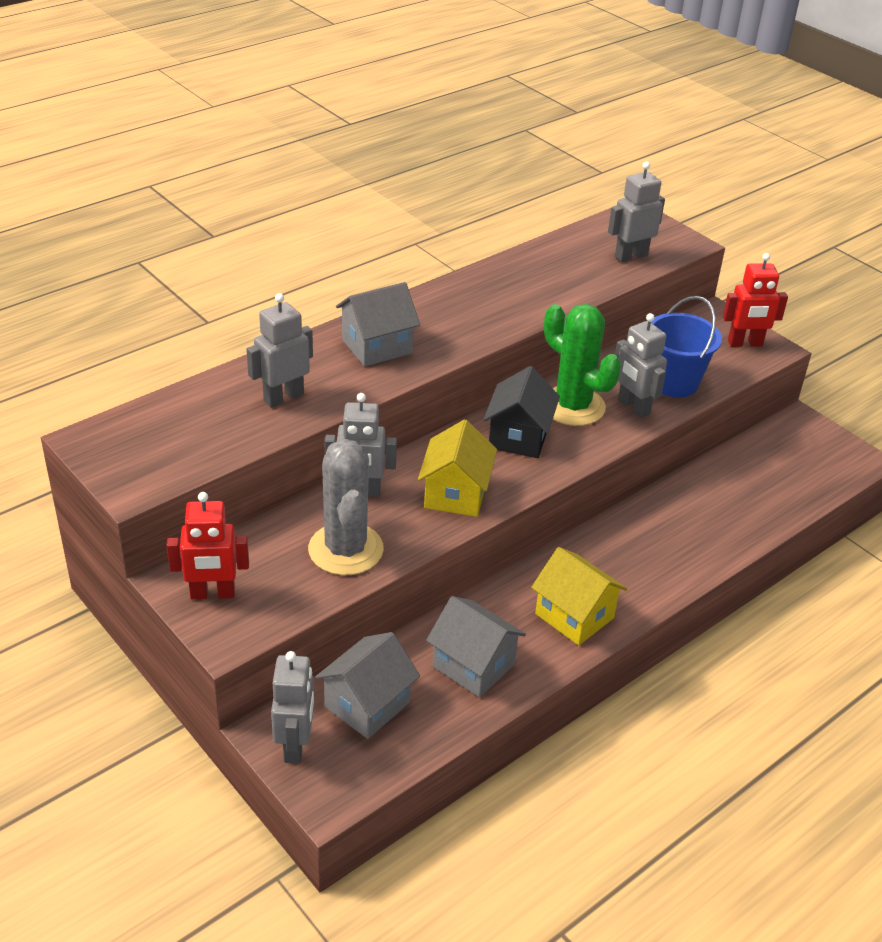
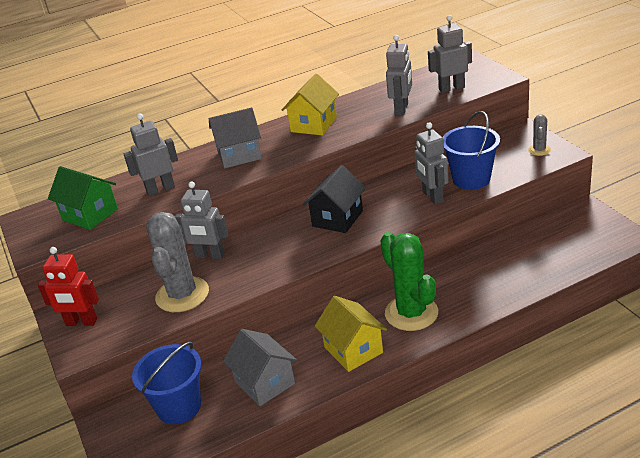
camera: 20 degrees right, 5 degrees down
(193, 435) = (90, 214): none -> green house
(295, 745) = (118, 432): grey robot -> grey robot (402, 109)
(367, 704) = (179, 407): grey house -> blue bucket
(455, 494) = (275, 257): yellow house -> yellow house (314, 124)
(572, 406) = (386, 197): green cactus -> green cactus (411, 313)
(745, 343) = (539, 150): red robot -> grey cactus

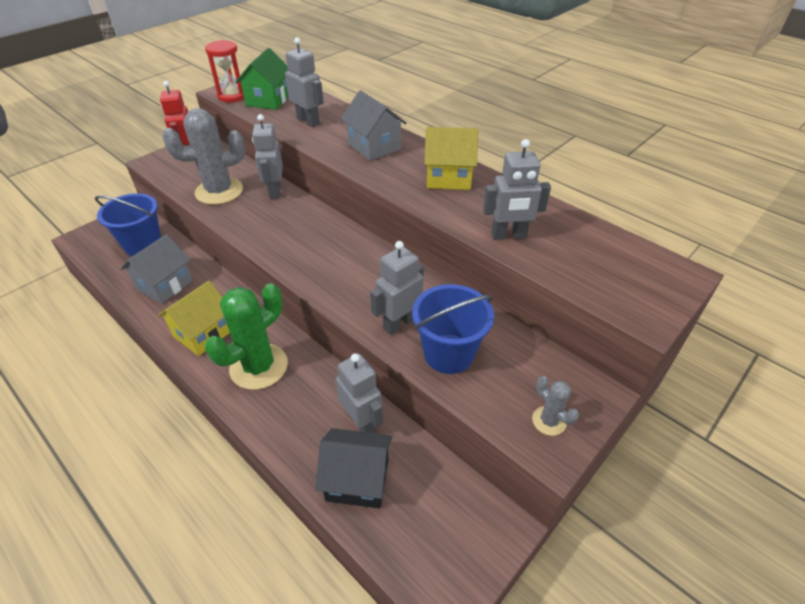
camera: 65 degrees right, 10 degrees up
(55, 240) = (232, 96): none -> red hourglass
(337, 218) = (343, 255): black house -> black house (357, 480)
(451, 88) = (586, 271): grey robot -> grey robot (362, 422)
(539, 150) = (549, 421): grey cactus -> grey cactus turned 60 degrees clockwise

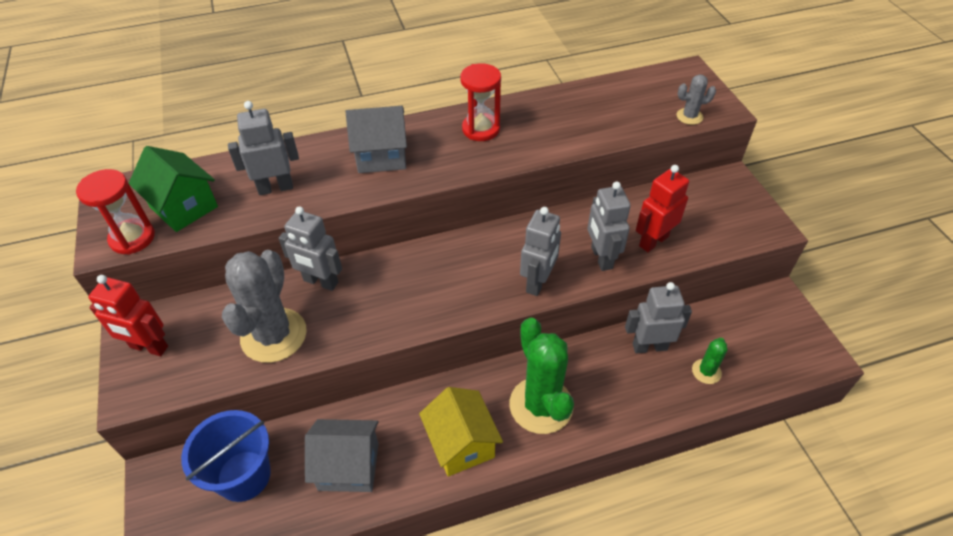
camera: 60 degrees left, 5 degrees up
(164, 285) = (349, 466): grey house -> grey house turned 60 degrees counterclockwise
(357, 480) = (706, 371): black house -> green cactus
(448, 178) = (481, 129): yellow house -> red hourglass
(448, 354) = (653, 241): blue bucket -> red robot
(508, 235) = (591, 131): grey robot -> grey robot (538, 282)
(549, 421) = (744, 216): grey cactus -> grey cactus (689, 116)

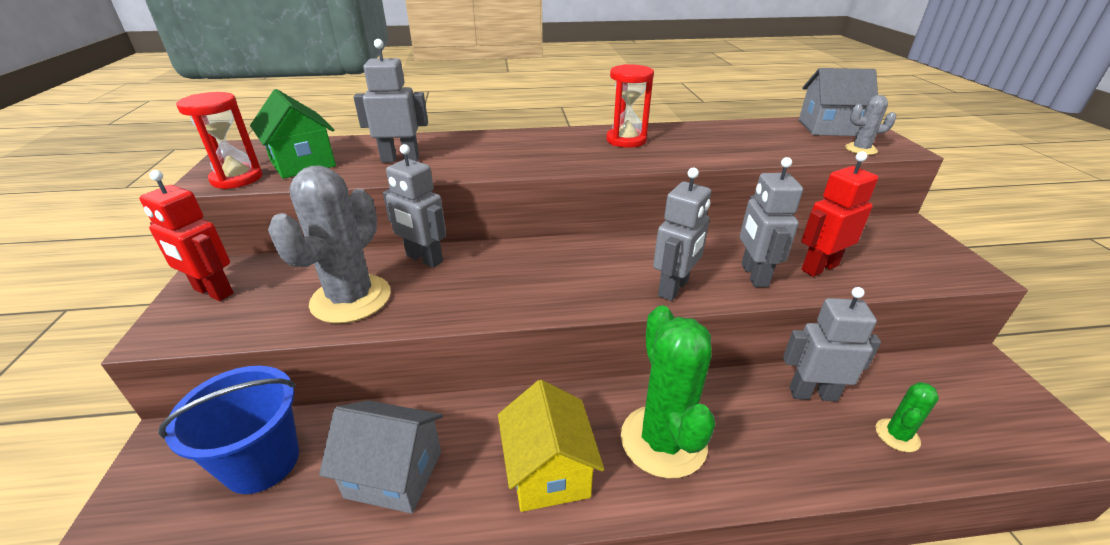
camera: 10 degrees right, 15 degrees down
(381, 156) = (517, 148): grey house -> grey house (828, 128)

